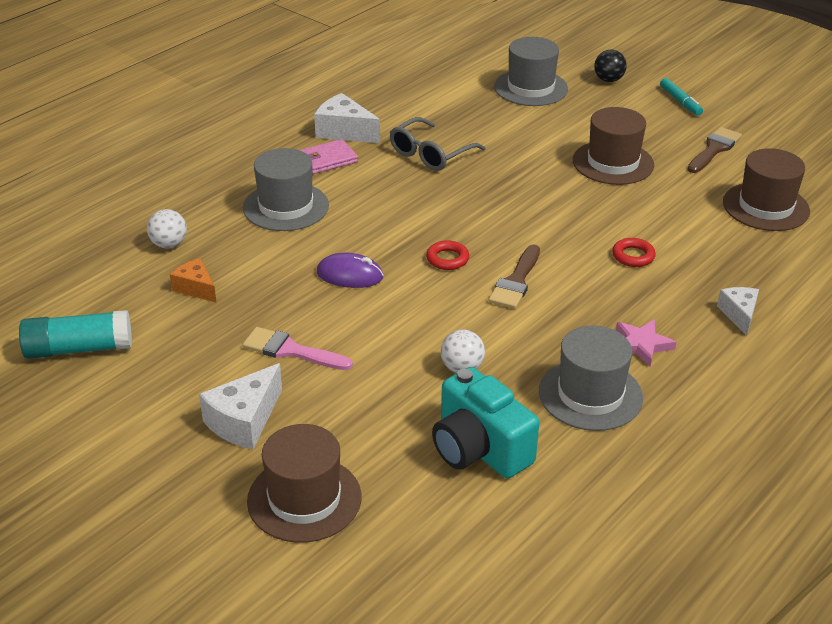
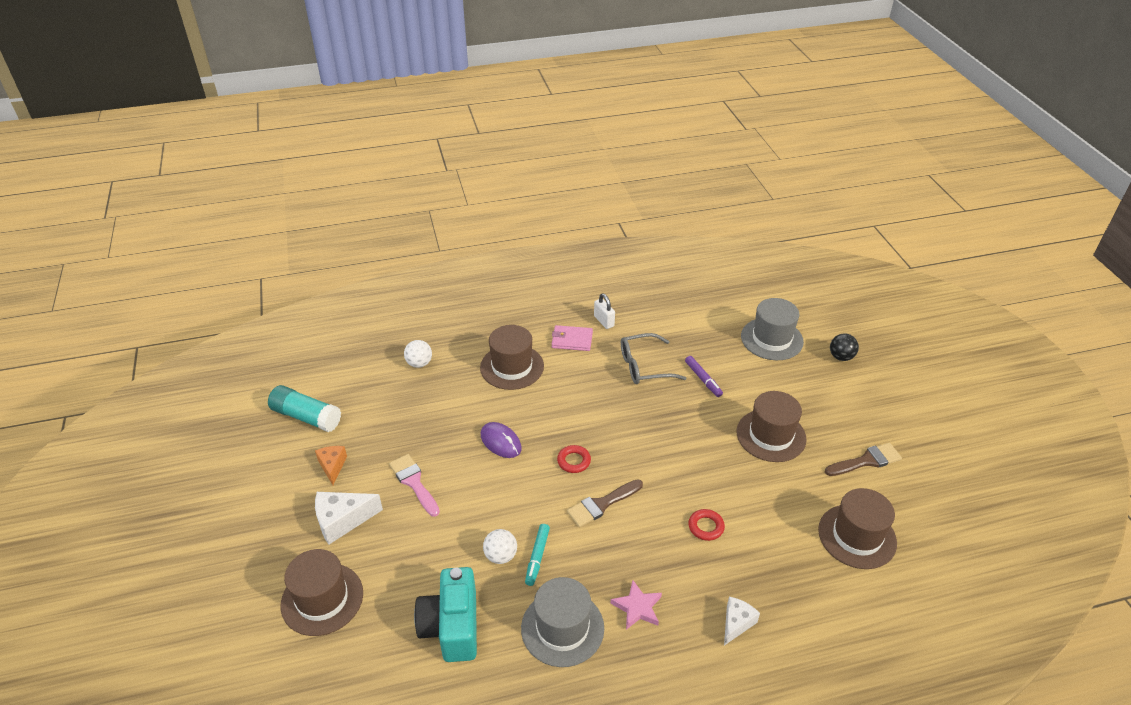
camera: 35 degrees right, 5 degrees up
(195, 288) = (404, 405): orange cheese -> orange cheese (332, 466)
(286, 207) = (512, 367): grey hat -> brown hat
(344, 131) = (604, 321): white cheese -> white padlock
(501, 143) = (703, 379): none -> purple marker
(680, 101) = (881, 402): turquoise marker -> turquoise marker (537, 557)

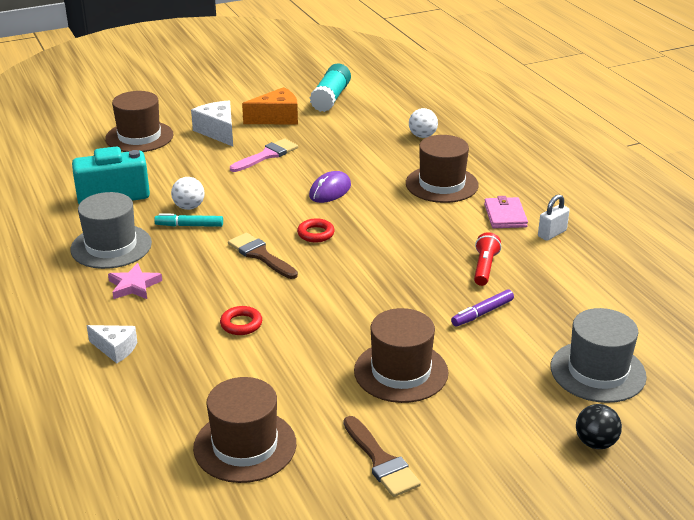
camera: 80 degrees right, 10 degrees down
(332, 466) = (277, 118): orange cheese -> orange cheese, size x1.56
(644, 366) = (484, 268): grey glasses -> red flashlight

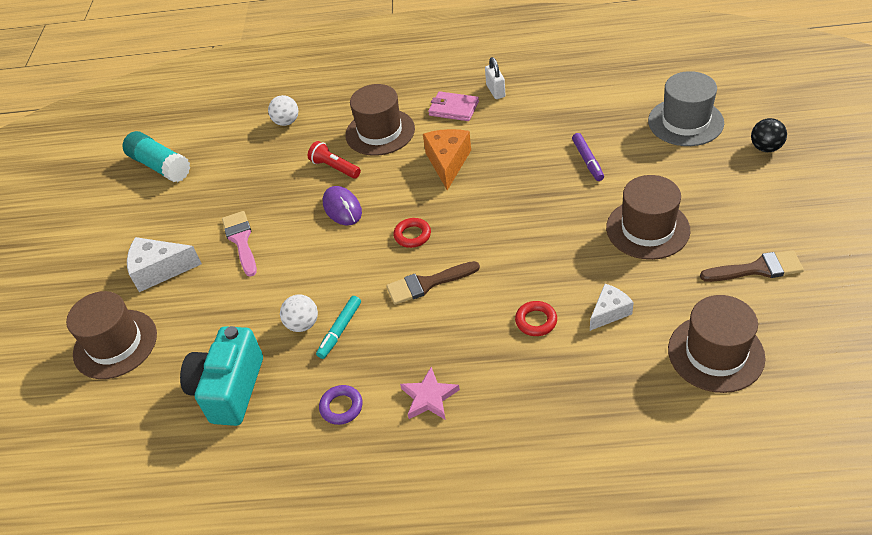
camera: 60 degrees left, 15 degrees up
(111, 246) = (341, 407): grey hat -> purple ring
(115, 349) = (535, 430): white cheese -> white cheese (609, 312)
(277, 118) = (168, 216): orange cheese -> orange cheese (448, 163)
(484, 268) = (524, 142): red flashlight -> red flashlight (335, 168)

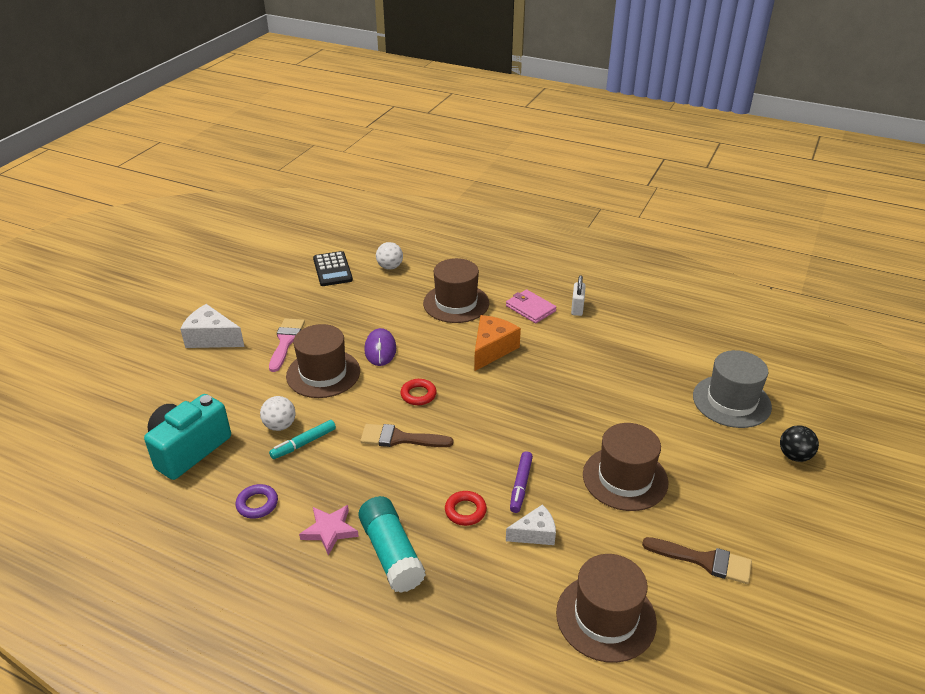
camera: 20 degrees right, 10 degrees down
(115, 344) = (139, 378): brown hat -> brown hat (323, 373)
(160, 166) = (273, 263): turquoise glue stick -> turquoise glue stick (391, 553)
(229, 148) = (332, 269): none -> black calculator
(335, 168) = (399, 316): red flashlight -> none
(587, 161) = (614, 397): purple marker -> purple marker (520, 485)

